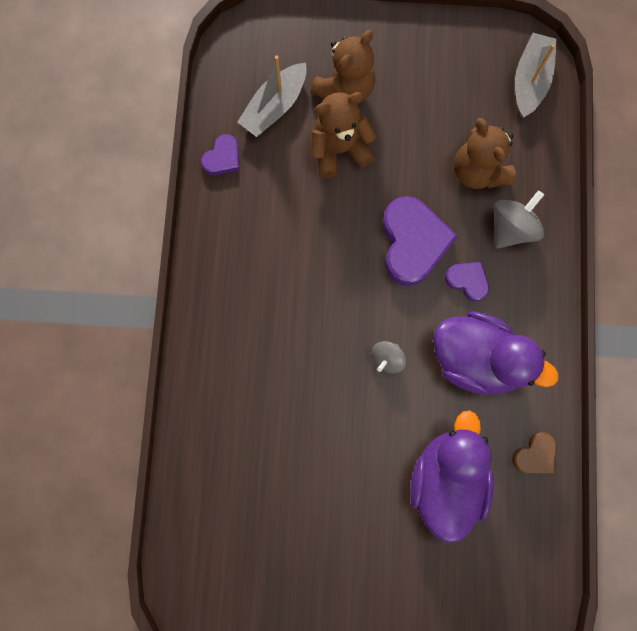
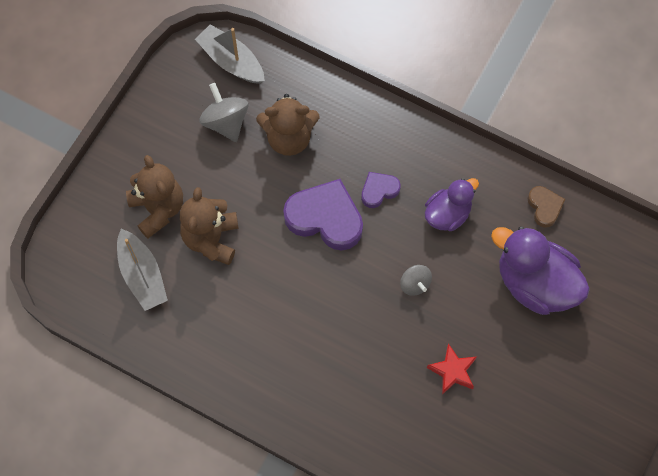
camera: 65 degrees left, 10 degrees down
(223, 158) = (167, 341): purple heart -> none
(315, 434) = (452, 371): none -> red star
(477, 359) = (447, 214): purple duck -> purple duck, size x0.60
(511, 228) = (351, 136): grey spinning top -> grey spinning top (226, 122)

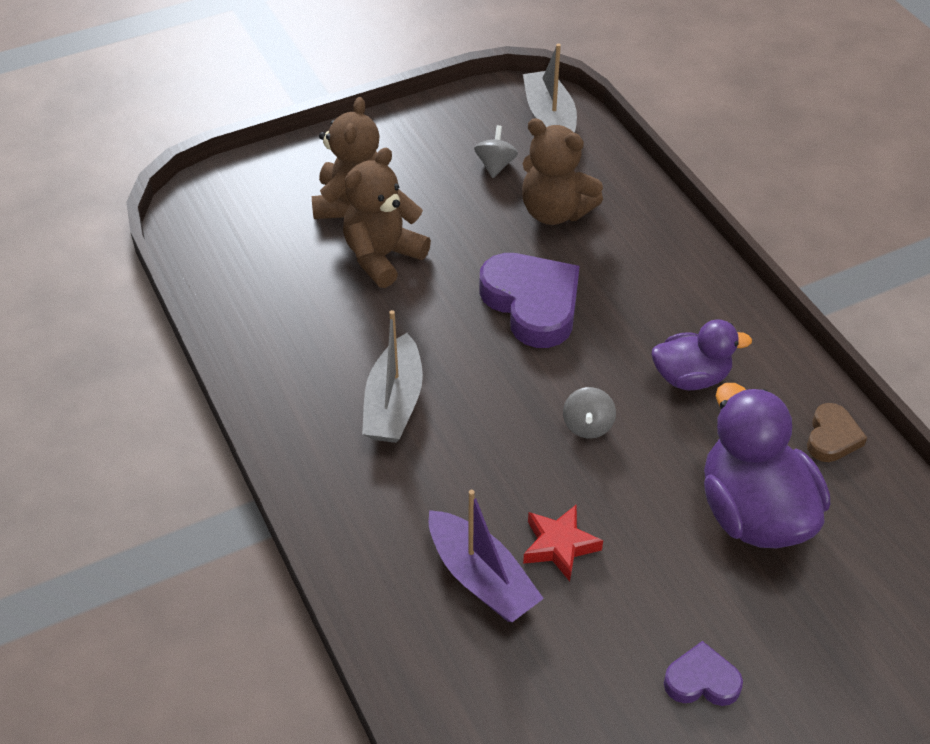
camera: 35 degrees right, 20 degrees down
(142, 275) = (277, 250): grey boat -> grey boat (394, 403)
(226, 122) = (495, 165): grey spinning top -> grey spinning top, size x0.63
(379, 190) = (621, 311): purple heart -> purple heart (701, 680)
(427, 418) = (481, 578): none -> purple boat

